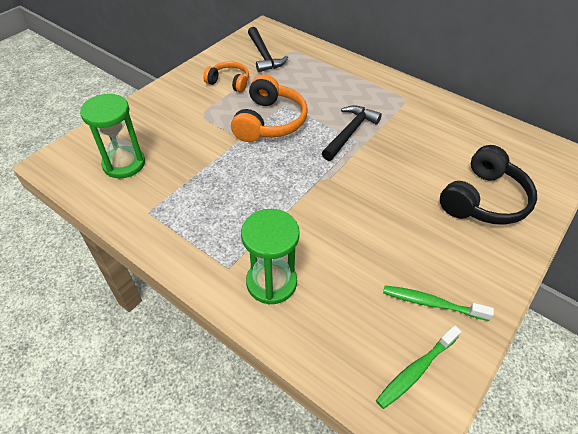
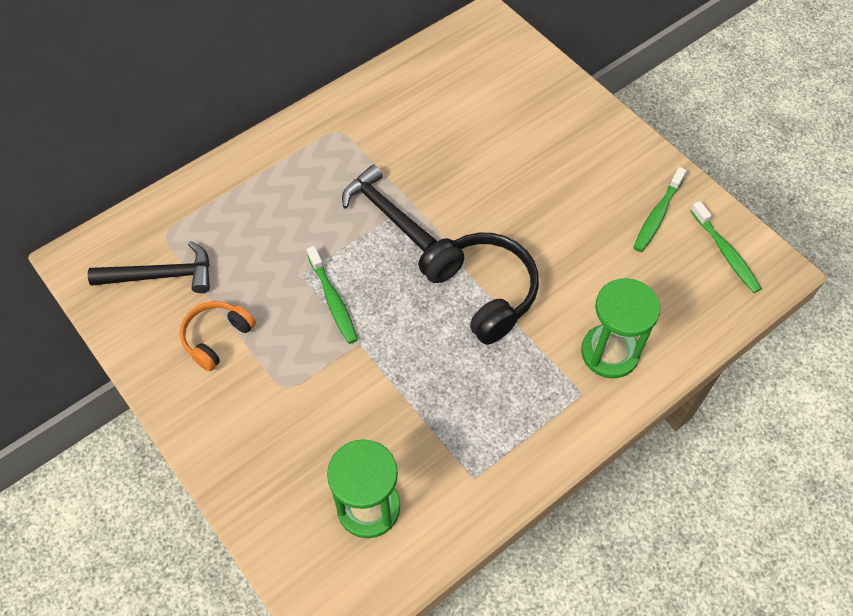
camera: 75 degrees left, 10 degrees up
(269, 122) = (333, 300): orange headphones -> green toothbrush
(484, 200) = (534, 120): black headphones -> black headphones (482, 292)

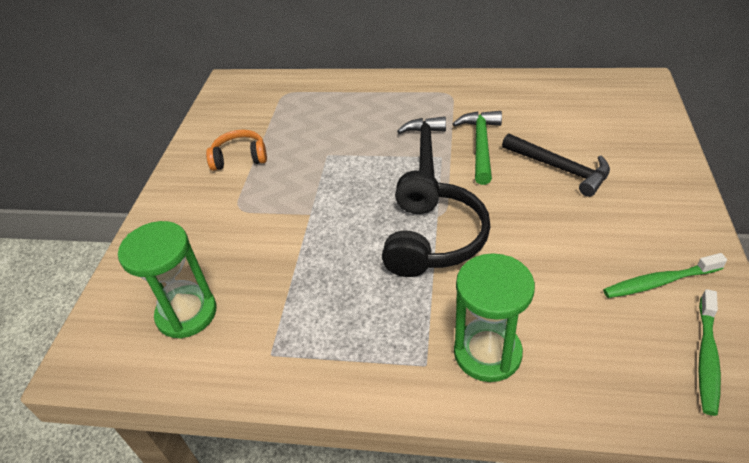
camera: 50 degrees right, 15 degrees down
(161, 275) = (256, 111): black hammer -> black hammer (560, 168)
(333, 300) = (327, 180): green toothbrush -> none
(425, 174) = (480, 145): none -> green hammer

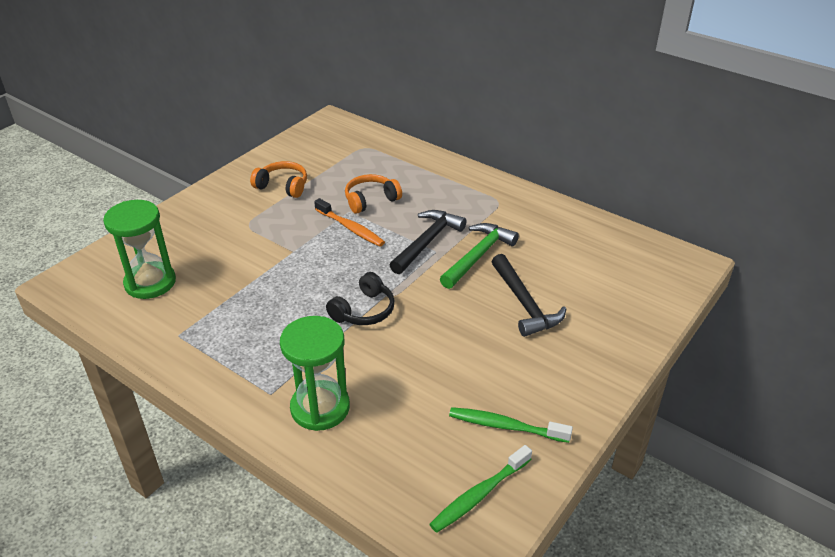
camera: 25 degrees right, 5 degrees down
(337, 136) = (370, 200): none -> orange headphones
(344, 169) = (350, 228): none -> orange toothbrush
(433, 239) = (364, 311): black headphones -> black headphones, size x0.60

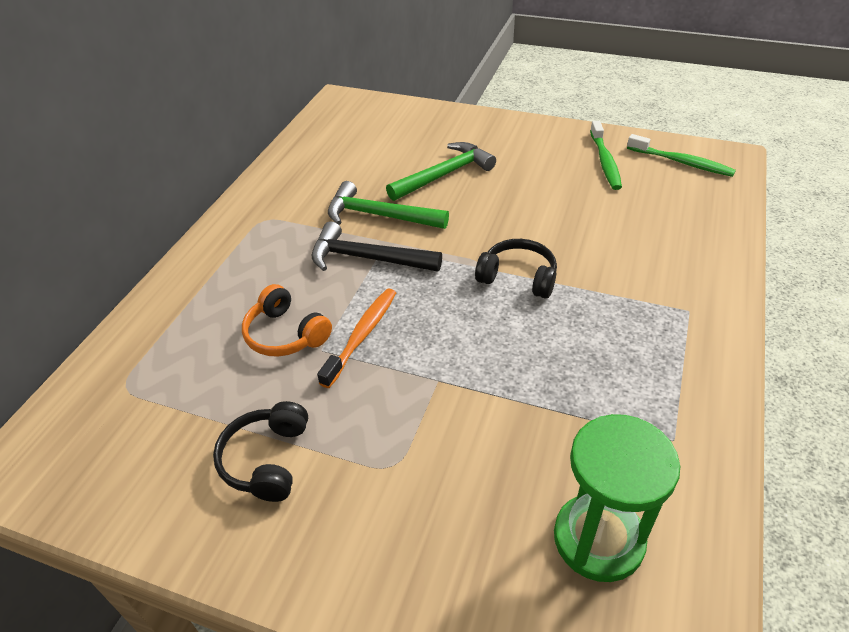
camera: 105 degrees left, 5 degrees up
(283, 186) = (266, 460): orange headphones -> black headphones
(320, 408) = (675, 268): green hourglass -> none
(524, 303) = (444, 175): black hammer -> green hammer

